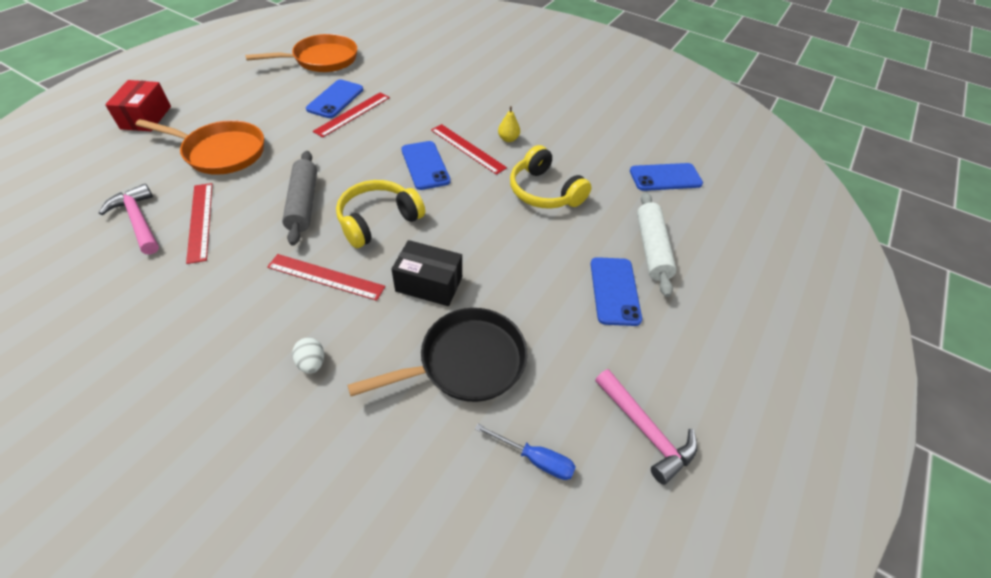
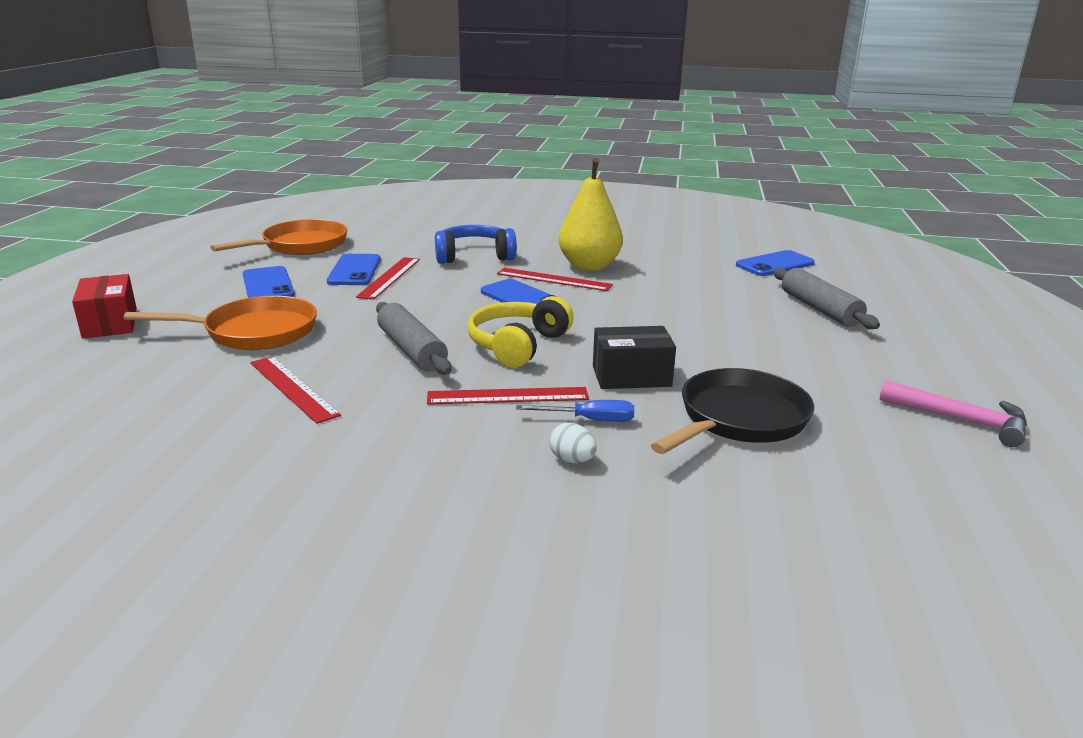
camera: 20 degrees left, 25 degrees down
(139, 220) = (204, 404): pink hammer -> none
(431, 103) = (474, 256): none -> blue headphones
(508, 139) = (589, 266): yellow pear -> yellow pear, size x2.38
(535, 459) = (888, 464): blue screwdriver -> blue screwdriver (589, 420)
(544, 192) = (671, 293): yellow headphones -> none
(614, 291) = (820, 341): blue phone -> blue phone (268, 285)
(652, 249) = (820, 309): white rolling pin -> grey rolling pin

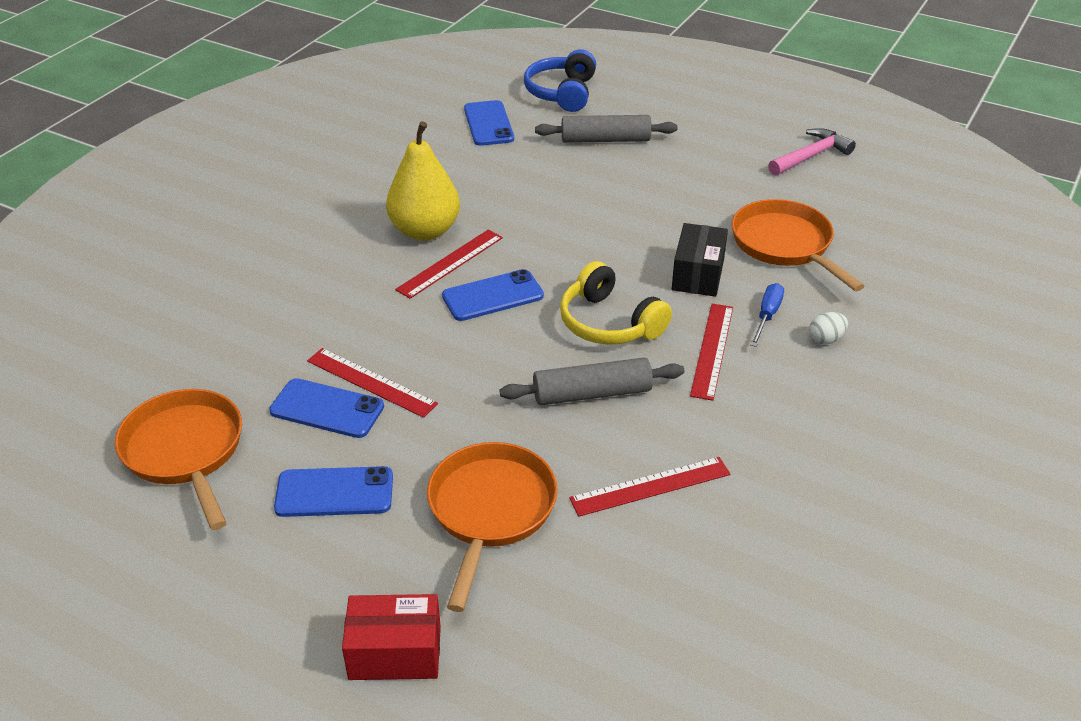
camera: 70 degrees left, 15 degrees up
(474, 256) = (338, 304): blue headphones -> blue headphones (562, 93)
(738, 419) = (785, 245): black pan -> orange pan

